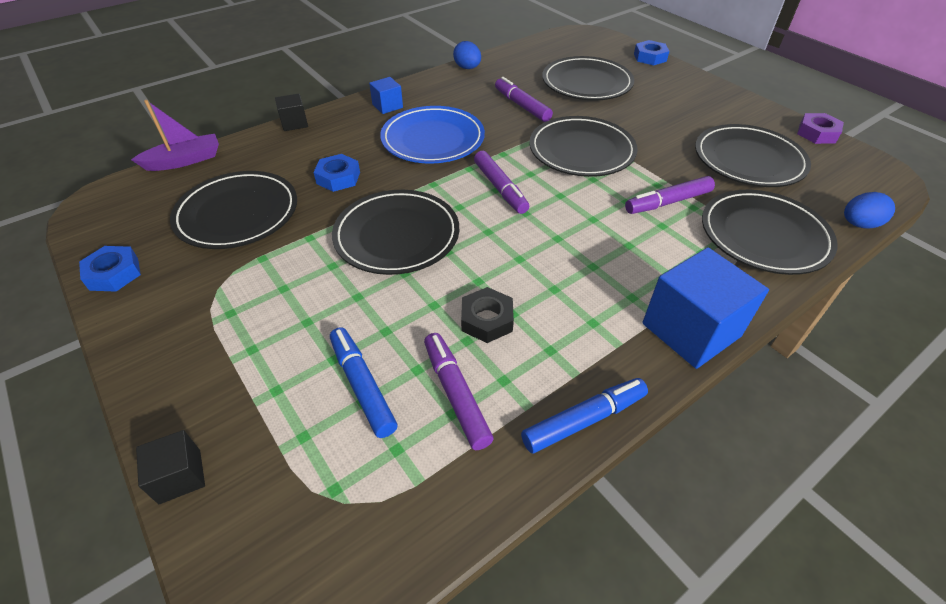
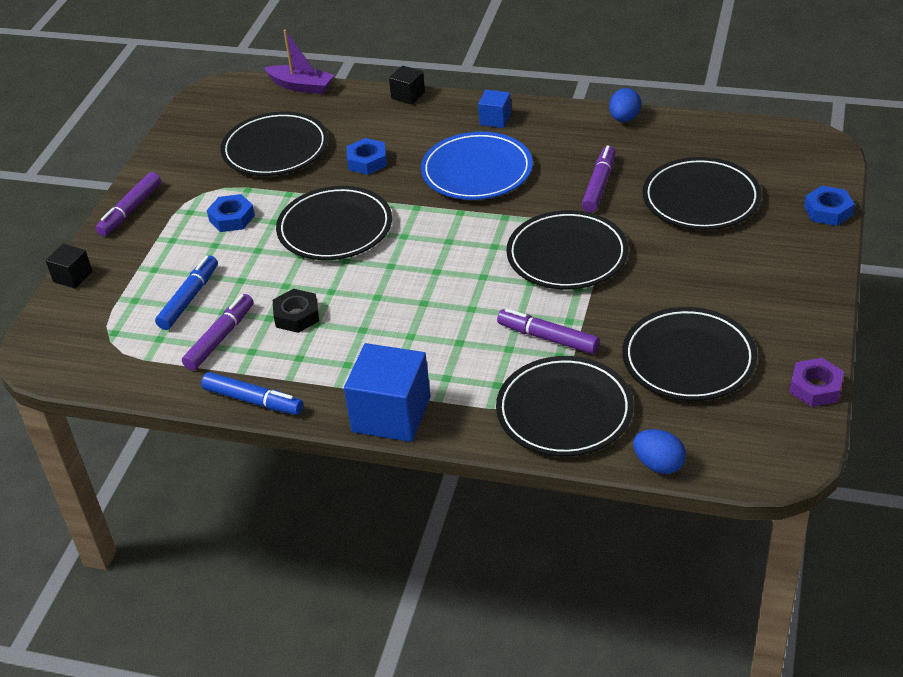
camera: 55 degrees right, 5 degrees down
(114, 274) = (171, 147): blue nut -> blue nut (232, 218)
(500, 188) = (453, 242): purple marker -> purple marker (130, 210)

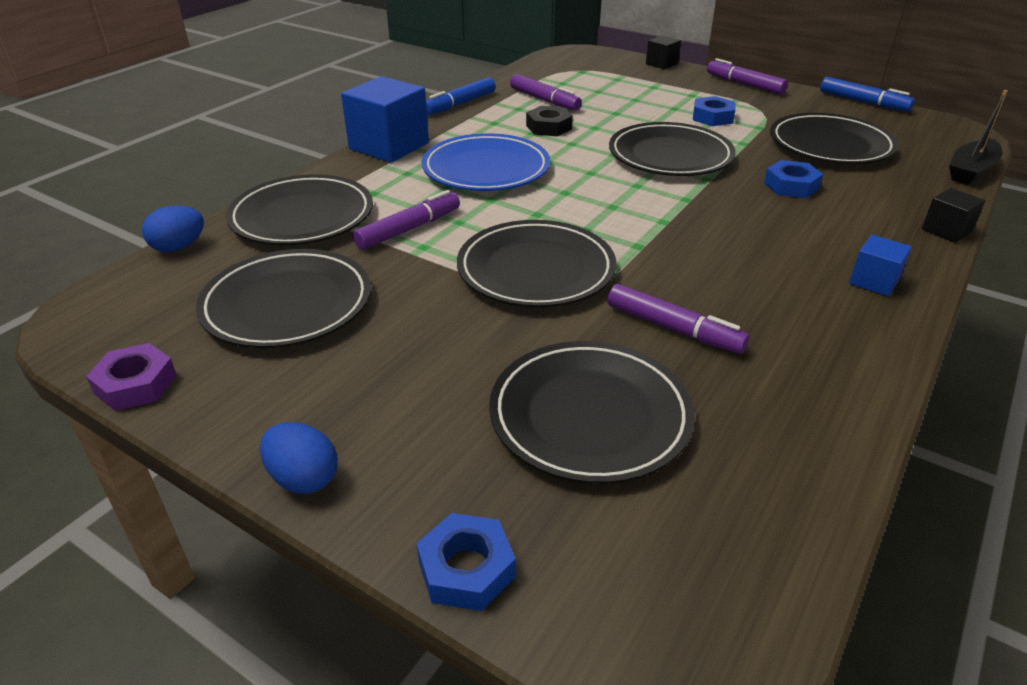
camera: 105 degrees right, 5 degrees down
(189, 298) = (604, 94): blue marker -> blue marker (863, 102)
(301, 86) = (971, 171): purple boat -> black boat
(477, 171) = (745, 245): blue plate -> blue plate (486, 169)
(624, 118) = (858, 402): blue egg -> blue egg (303, 478)

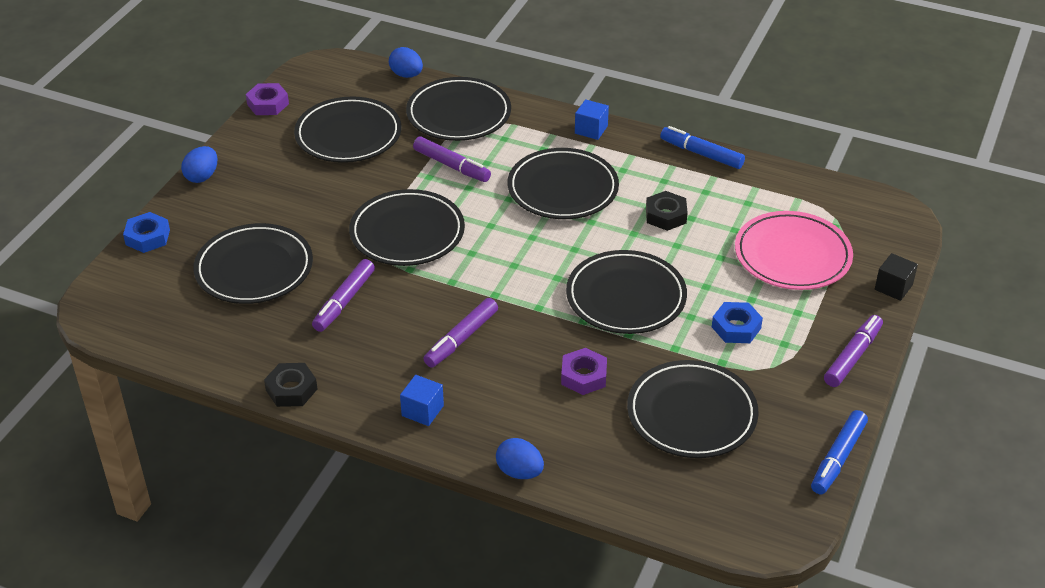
camera: 80 degrees right, 5 degrees up
(389, 146) = (591, 129): blue cube -> blue cube, size x0.51
(486, 169) = (563, 189): blue plate -> black plate
(544, 100) = (734, 206): purple marker -> purple marker (461, 339)
(618, 88) = (792, 255): none -> pink plate
(791, 186) = (583, 376): blue nut -> purple nut
(867, 386) = (291, 389): none -> black nut
(946, 230) = (519, 472): black cube -> blue egg
(971, 171) = (659, 518): black boat -> none

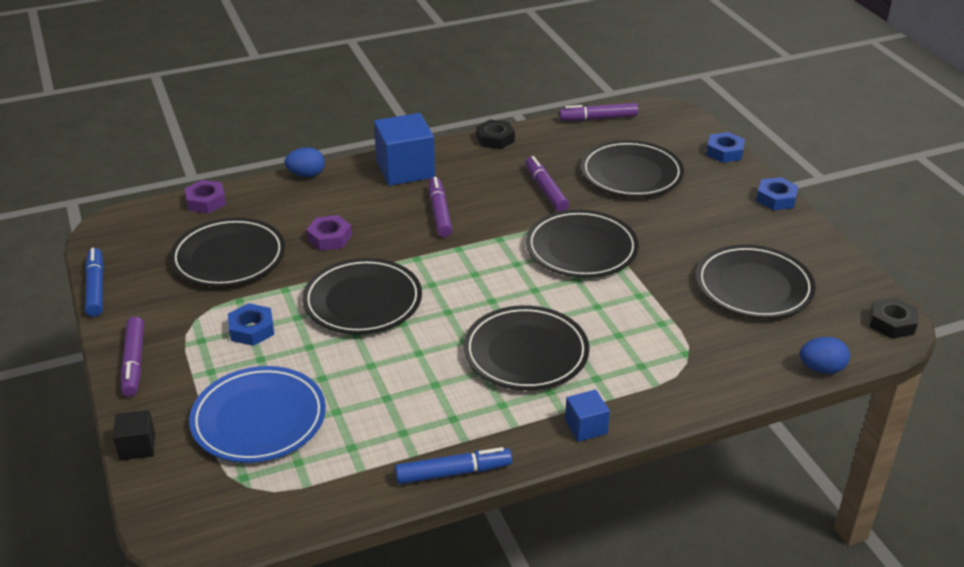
camera: 135 degrees right, 5 degrees down
(202, 176) = (776, 199): blue egg -> blue nut
(268, 104) = (854, 270): purple nut -> purple nut (206, 201)
(422, 411) = (405, 169): blue cube -> blue cube, size x1.96
(451, 166) = (638, 314): purple marker -> purple marker (598, 118)
(458, 114) = (713, 362): black plate -> none
(666, 215) = (410, 385): black nut -> black nut (892, 323)
(792, 255) = (259, 419): pink plate -> blue plate

